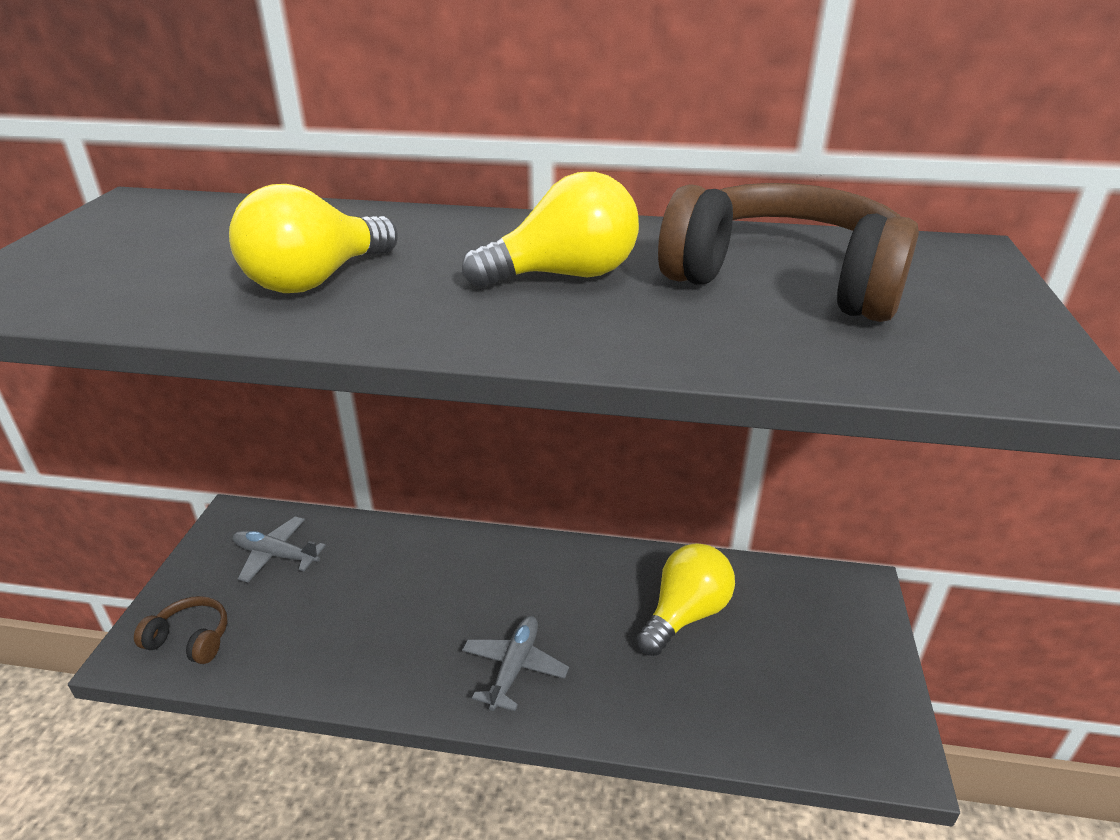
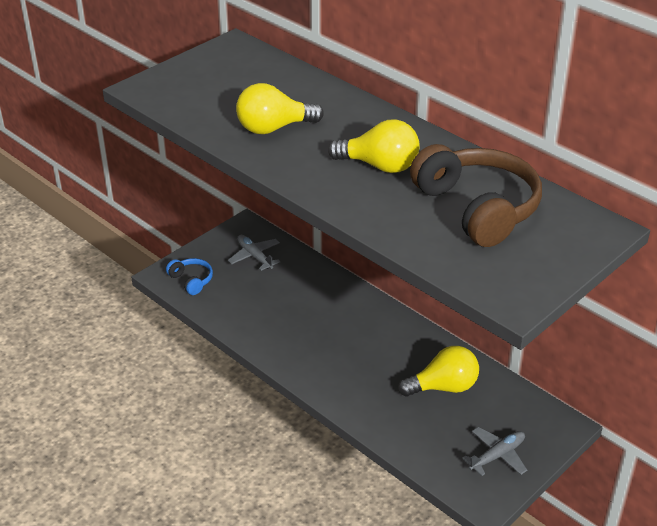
camera: 35 degrees right, 5 degrees up
(190, 639) = (191, 280): brown headphones -> blue headphones
(514, 667) = (330, 366): grey plane -> grey plane (497, 455)

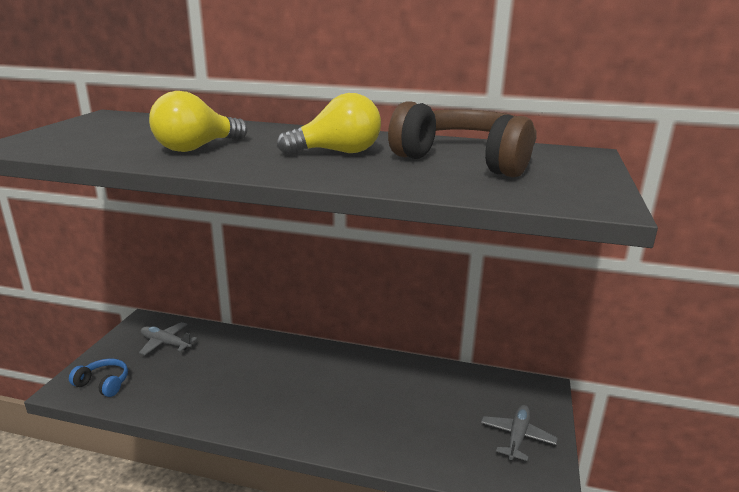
camera: 30 degrees left, 15 degrees down
(443, 387) = (421, 394): yellow light bulb -> none

